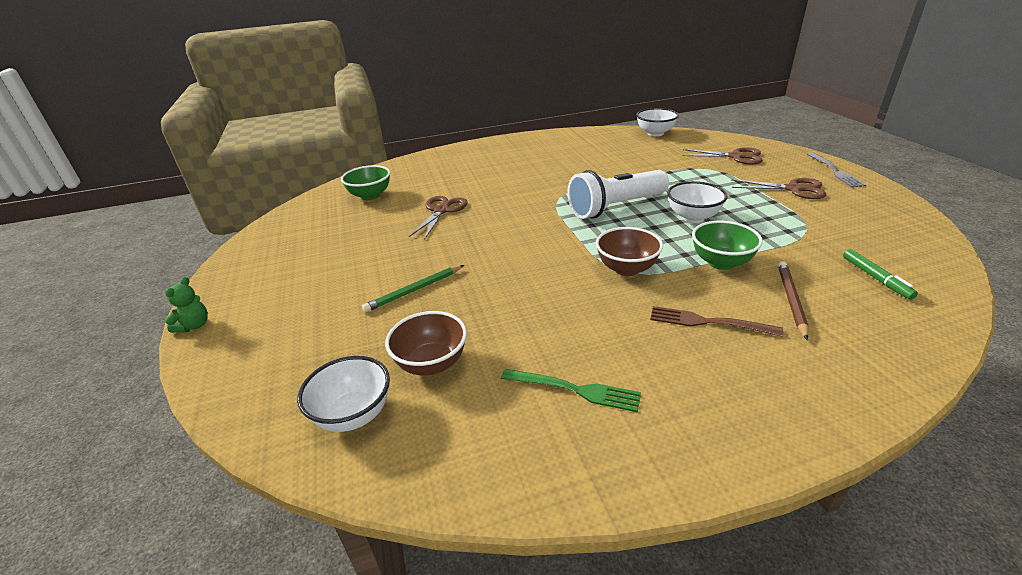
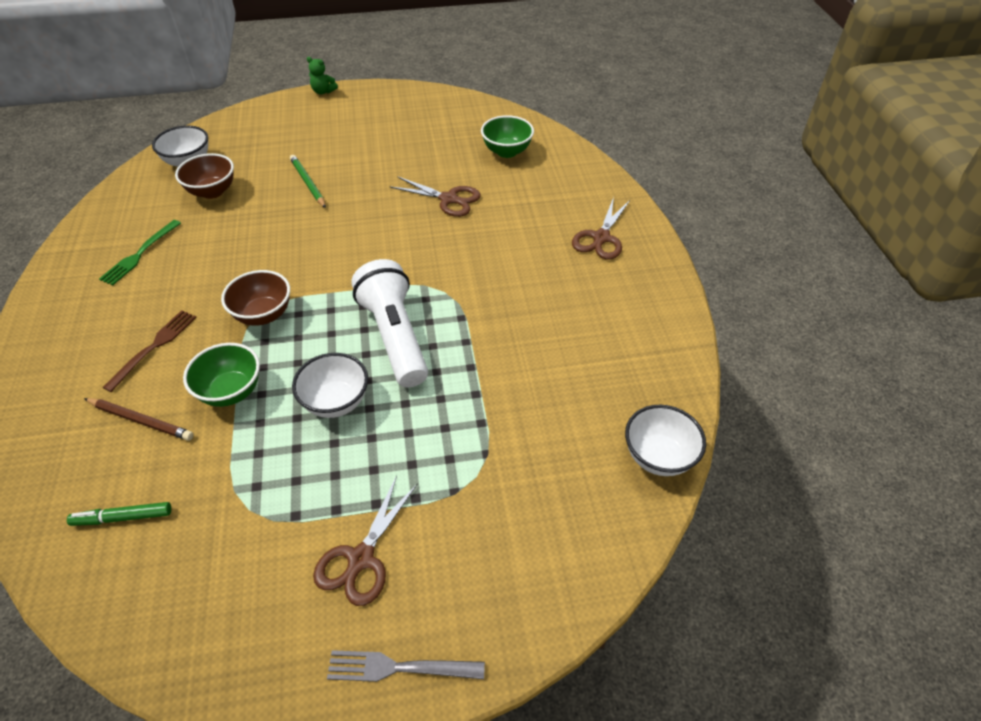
camera: 95 degrees right, 15 degrees up
(736, 157) = (512, 537): brown scissors -> brown scissors (601, 238)

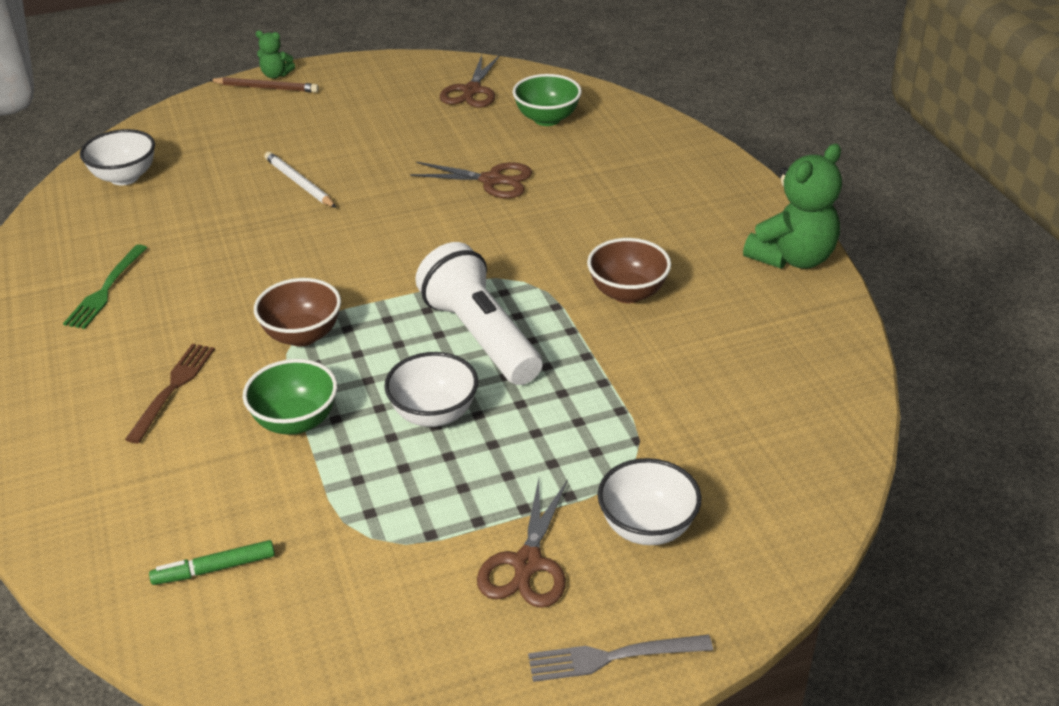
camera: 10 degrees left, 10 degrees down
(141, 420) = (191, 468): brown pencil -> brown pencil (266, 88)
(212, 191) = (173, 207): brown bowl -> brown bowl (627, 293)
(308, 183) = (299, 183): green pencil -> white pencil
(601, 238) = (698, 200): brown scissors -> brown scissors (472, 91)
(658, 456) = (839, 414): white bowl -> white bowl (647, 527)
(661, 301) = (792, 258): none -> green teddy bear

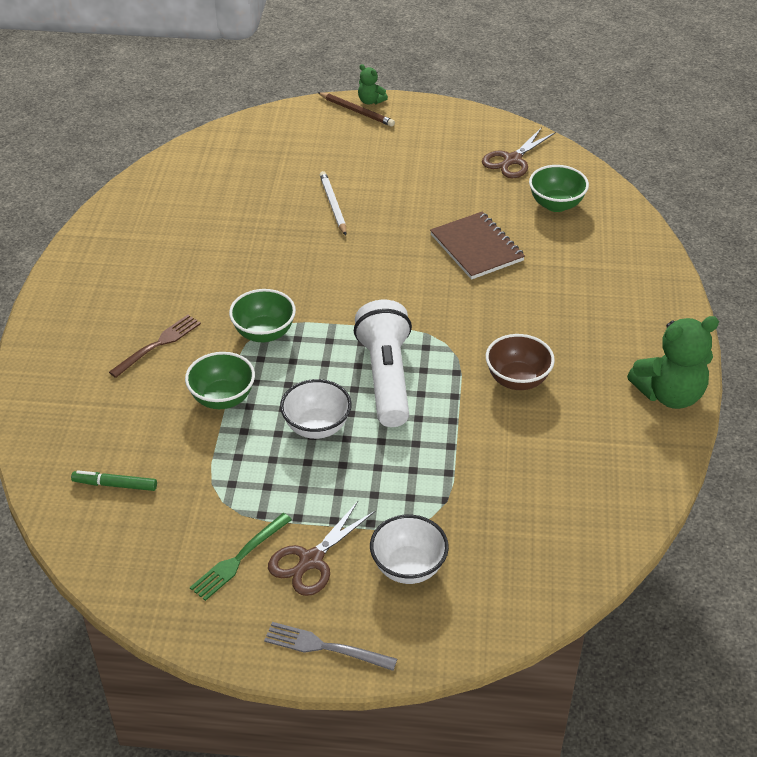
camera: 25 degrees right, 5 degrees up
(105, 290) = (154, 252): green fork -> green fork (238, 559)
(125, 177) = (215, 162): white bowl -> none
(302, 335) = (264, 333): brown bowl -> green bowl
(491, 180) = (477, 248): brown scissors -> brown notebook

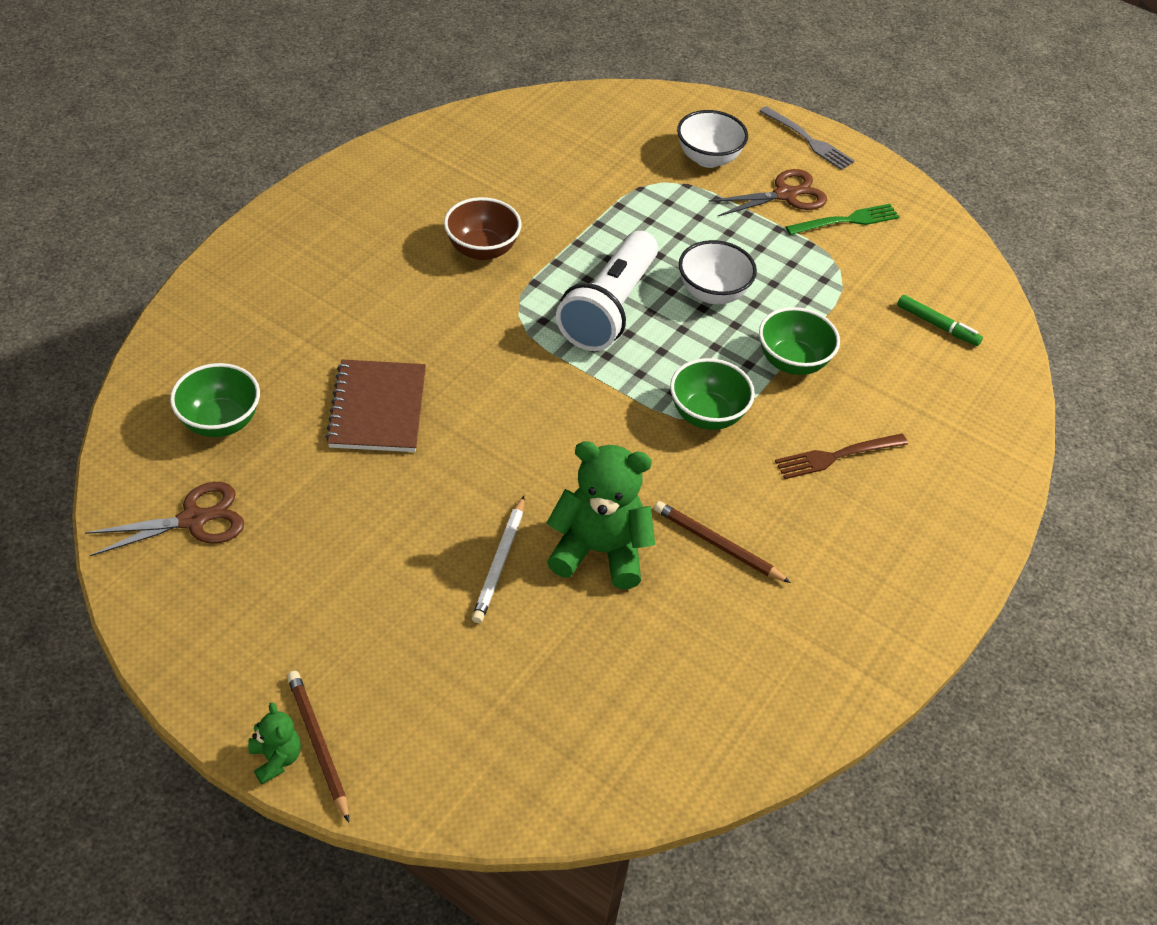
camera: 155 degrees left, 5 degrees up
(212, 262) = (717, 544): none -> brown pencil
(669, 394) = (357, 177): green teddy bear -> green teddy bear (599, 551)

